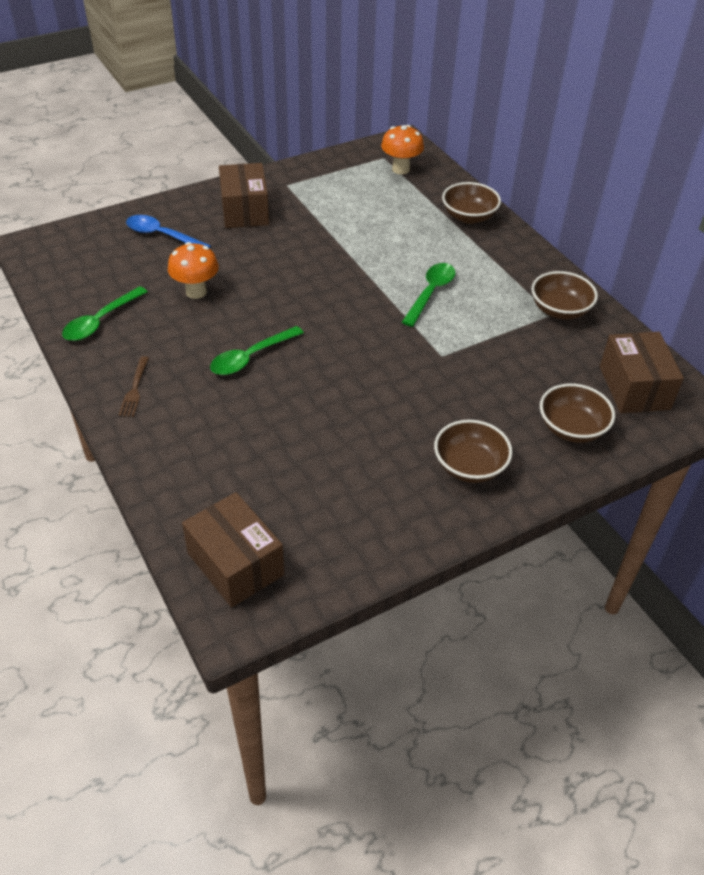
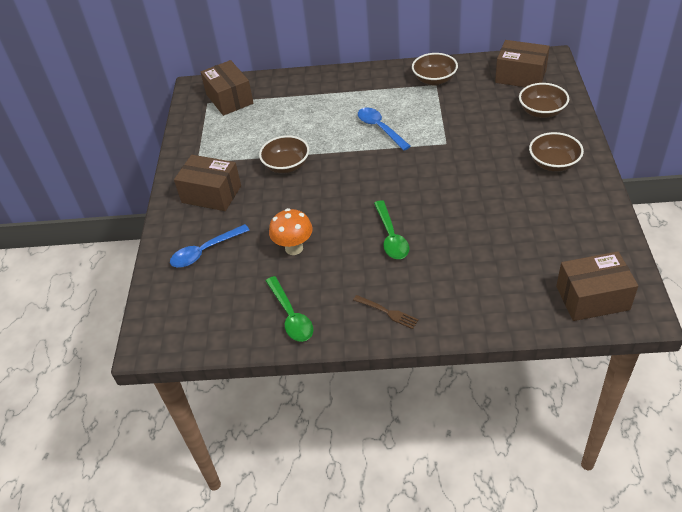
camera: 55 degrees left, 0 degrees up
(400, 169) = (229, 99): orange mushroom -> brown box
(430, 293) = (380, 128): green spoon -> blue spoon
(469, 217) = (311, 85): brown bowl -> brown bowl (286, 165)

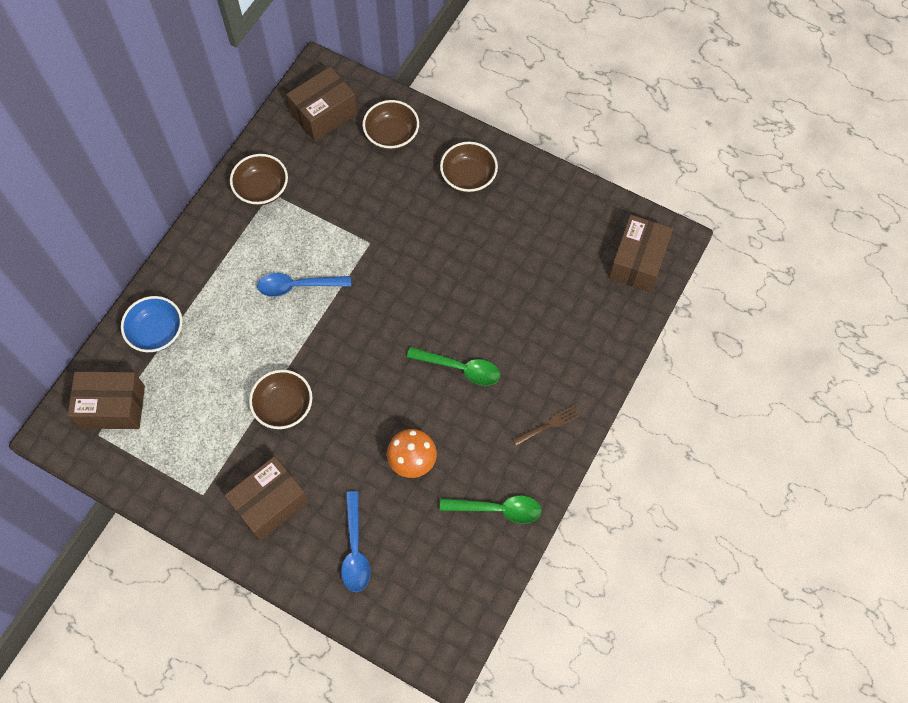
camera: 65 degrees left, 20 degrees up
(293, 90) = (157, 332): none -> blue bowl

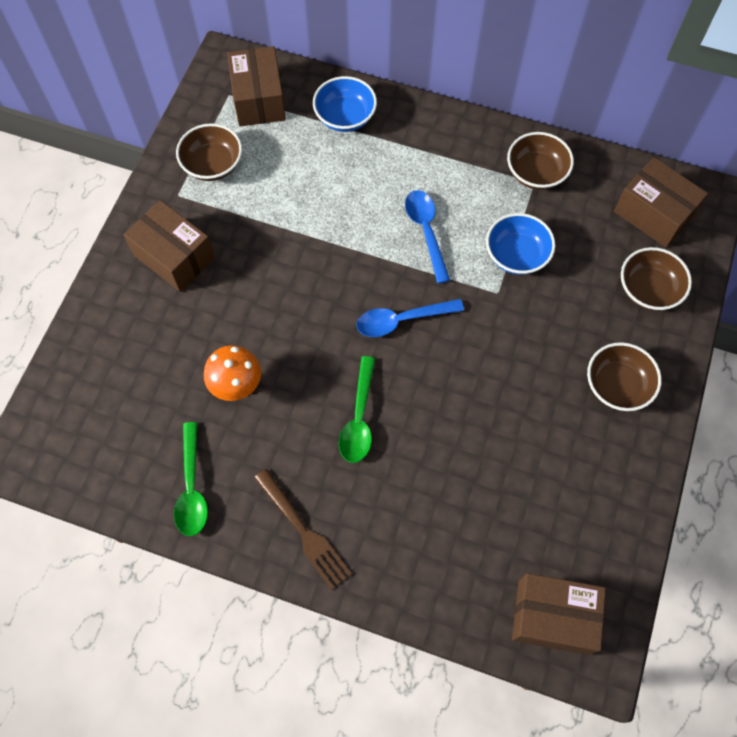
camera: 80 degrees right, 0 degrees up
(284, 406) = (283, 247): brown bowl -> brown bowl (213, 165)
(338, 221) = (516, 255): none -> blue bowl
(355, 549) = (133, 346): blue spoon -> blue spoon (402, 320)
(548, 425) = (303, 531): brown fork -> brown fork, size x1.56

